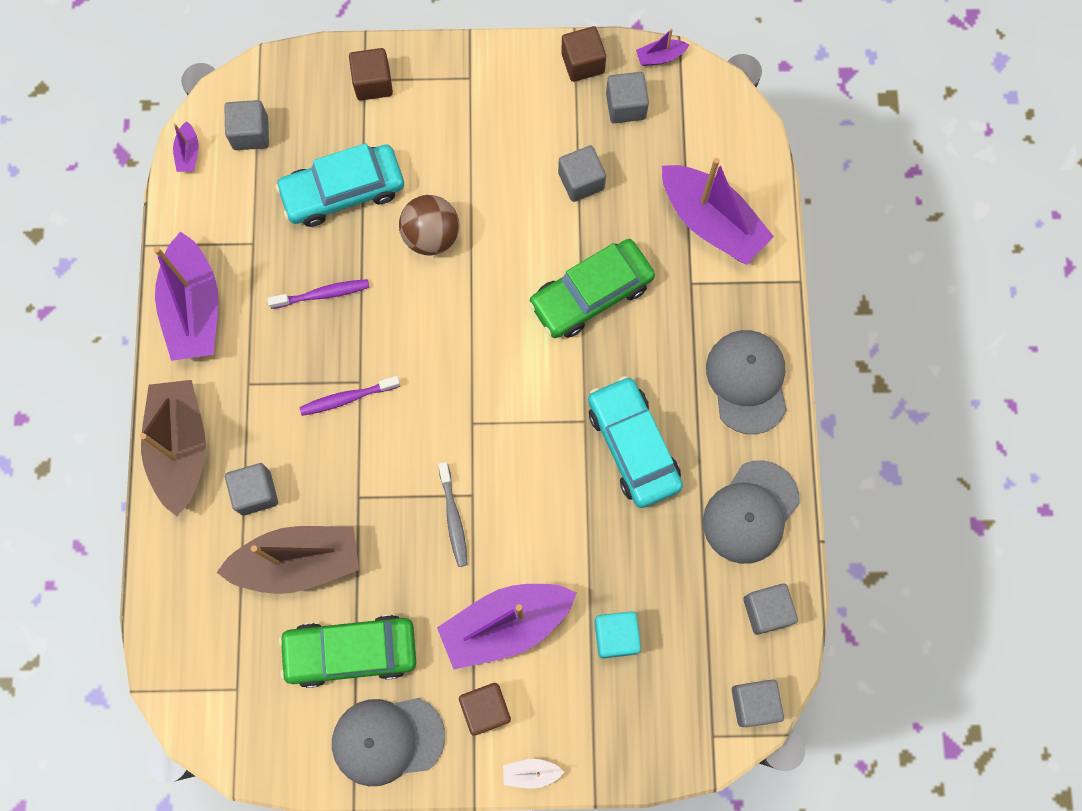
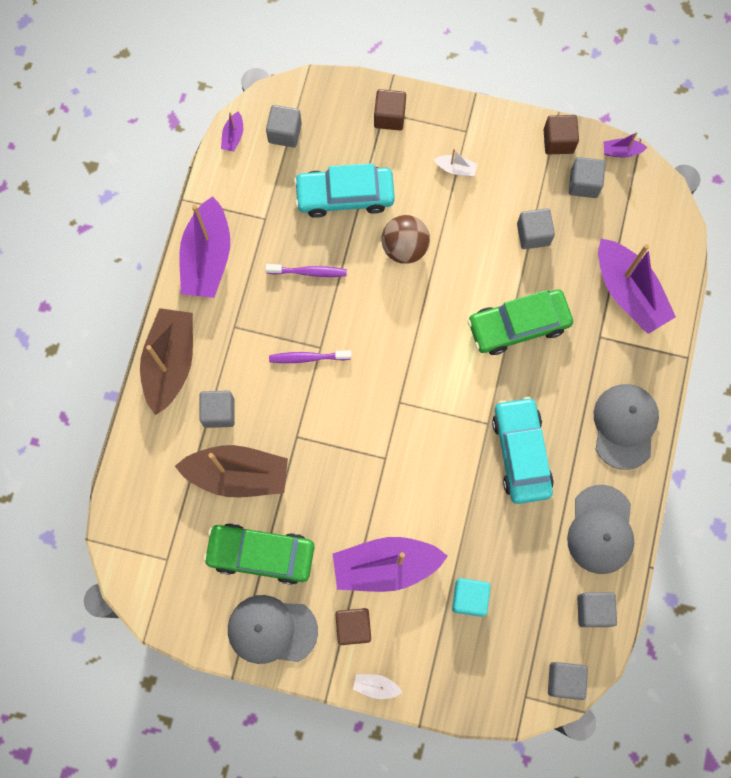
camera: 15 degrees right, 0 degrees up
(453, 518) = (366, 472): grey toothbrush -> none
(468, 126) = (455, 169): none -> white boat
(750, 512) = (600, 529): grey cap -> grey cap turned 45 degrees counterclockwise

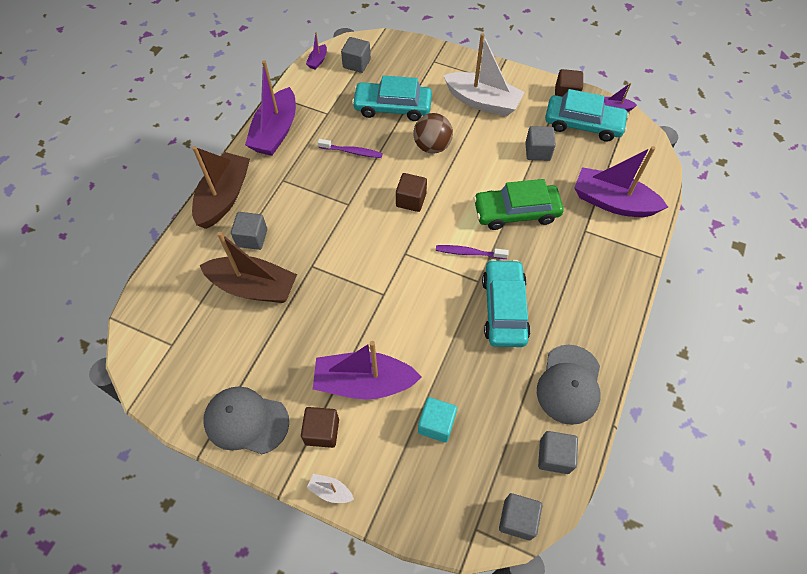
camera: 10 degrees right, 15 degrees down
(261, 554) = (255, 354): green car -> none
(307, 358) = (336, 210): purple toothbrush -> purple toothbrush (469, 253)
(389, 117) = (437, 64): brown cube -> brown cube (411, 200)
(455, 169) = (482, 102): white boat -> white boat, size x2.36
(584, 184) = (583, 124): grey cube -> turquoise car
(624, 426) = (600, 301): grey cap -> none
(628, 292) = (612, 202): purple boat -> purple boat turned 135 degrees clockwise

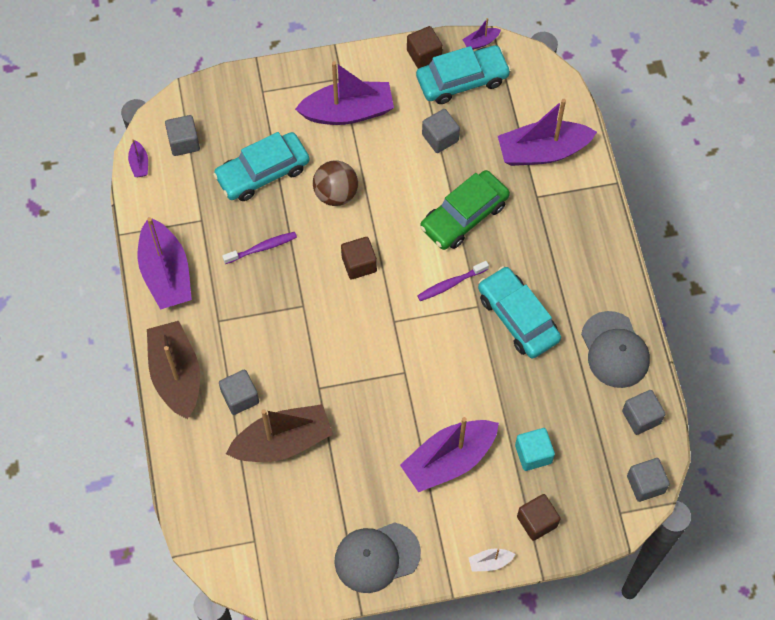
camera: 35 degrees left, 5 degrees up
(322, 431) = (446, 522): brown cube -> brown cube (537, 521)
(482, 102) = (348, 112): white boat -> purple boat

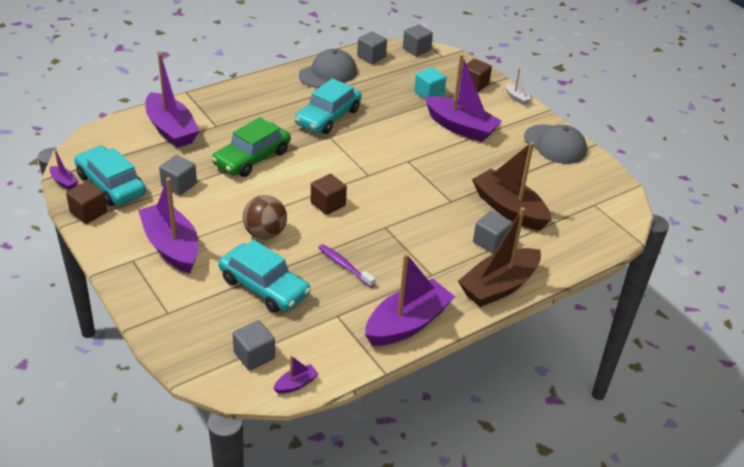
camera: 115 degrees left, 25 degrees down
(450, 284) = (318, 153): purple toothbrush -> none
(464, 216) = (252, 158): green car -> green car turned 105 degrees clockwise

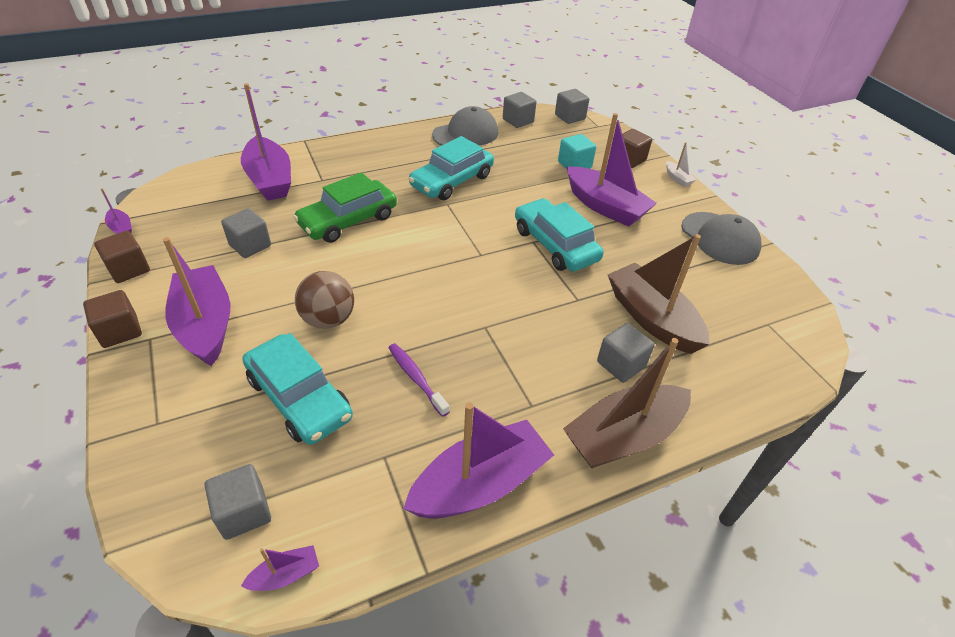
camera: 10 degrees right, 5 degrees up
(111, 184) = (172, 237): turquoise car -> turquoise car (555, 244)
(328, 204) = (420, 288): brown cube -> brown cube (120, 331)

